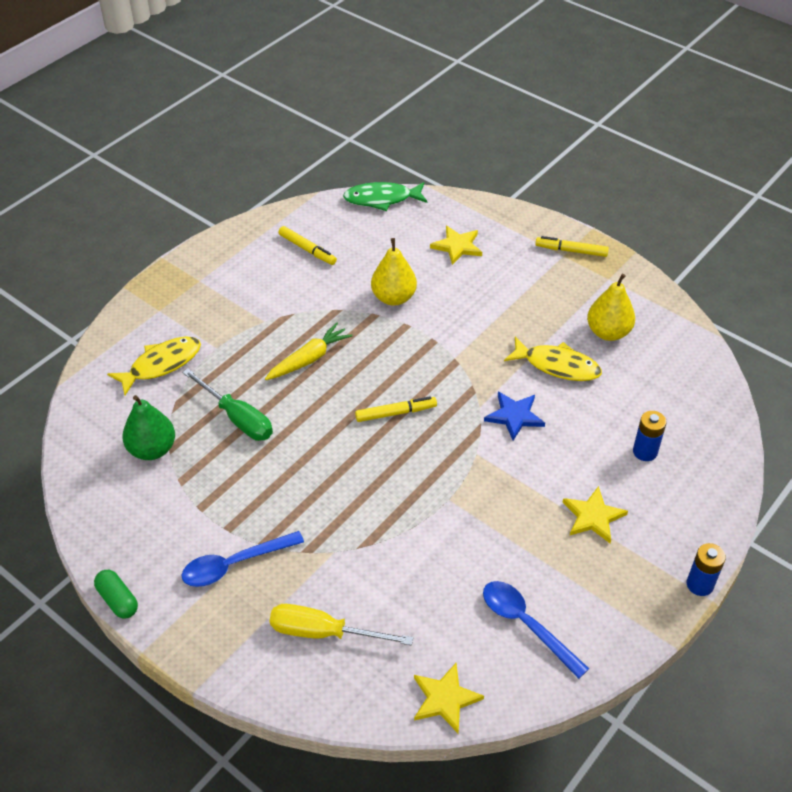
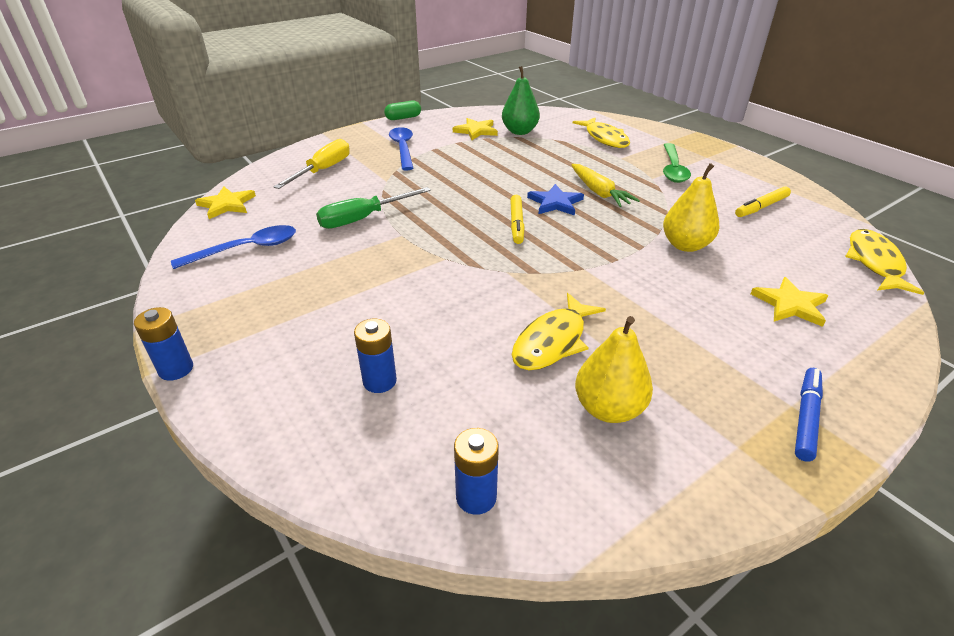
camera: 105 degrees right, 10 degrees down
(237, 418) = (538, 159): green screwdriver -> green screwdriver (363, 219)
(238, 306) = (673, 169): none -> green spoon
(382, 199) = (874, 262): green fish -> yellow fish
(514, 416) = (483, 291): blue star -> blue star (555, 203)
(571, 251) = (805, 417): yellow marker -> blue marker
(593, 517) = (320, 314): yellow star -> yellow star (476, 131)
(704, 381) = (476, 497): none -> blue battery

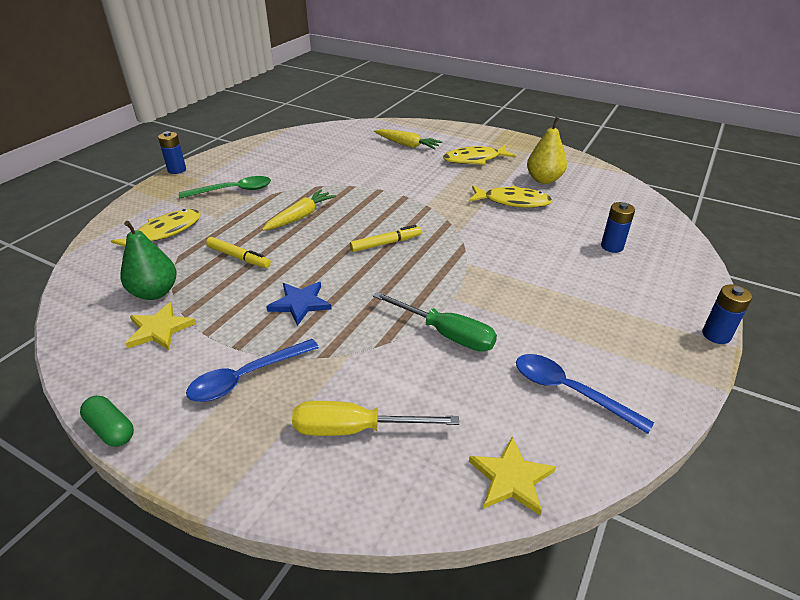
camera: 115 degrees left, 0 degrees up
(476, 497) = (634, 200): blue battery -> blue battery (177, 170)
(555, 203) = (334, 233): blue star -> blue star (300, 303)
(685, 245) = (365, 175): yellow pear -> none
(761, 207) = (288, 155): yellow marker -> yellow marker (239, 257)
(790, 304) = (407, 145): yellow star -> yellow carrot
(805, 417) = (495, 141): blue marker -> none
(874, 262) = (342, 126): yellow fish -> yellow fish (475, 159)

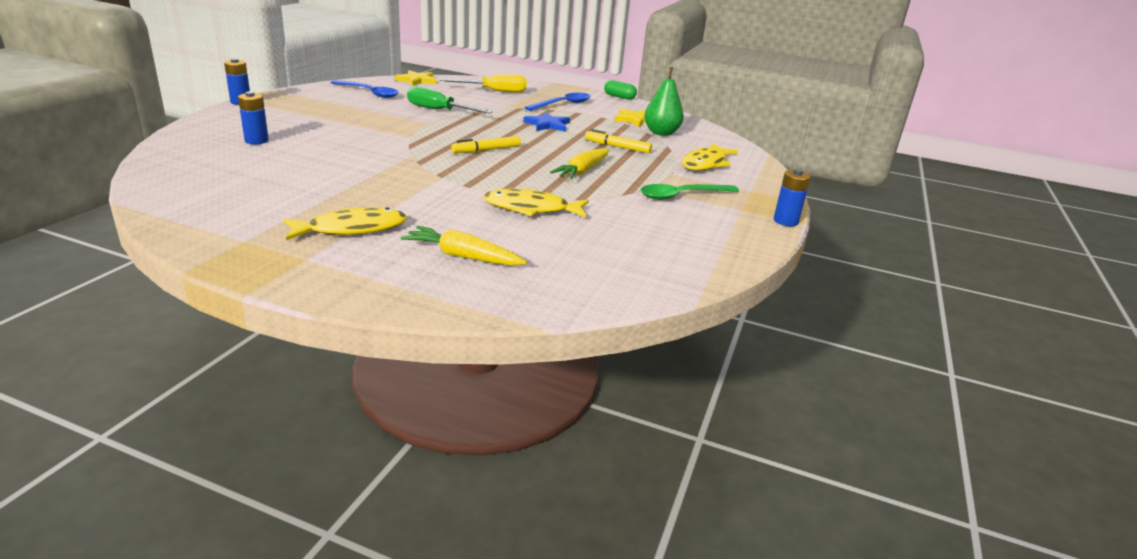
camera: 170 degrees right, 10 degrees down
(513, 201) = (331, 177): yellow fish -> yellow fish (531, 209)
(544, 179) = (264, 199): yellow pear -> none

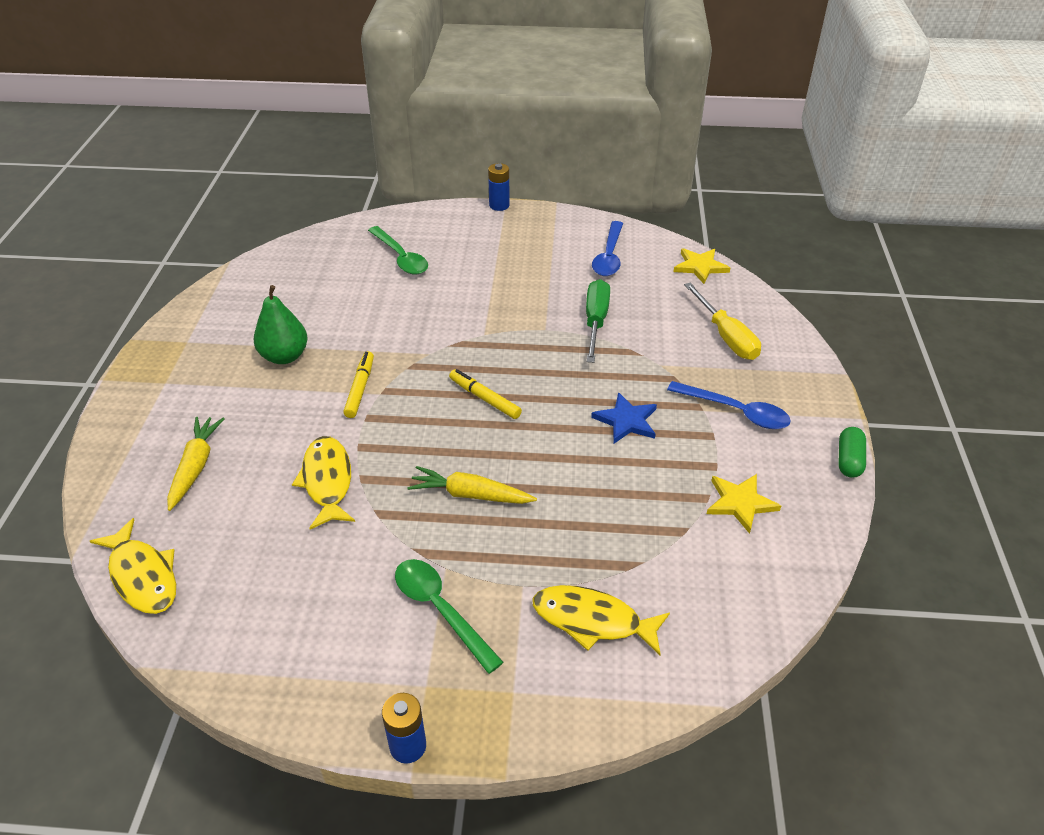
camera: 75 degrees right, 15 degrees up
(256, 141) = (400, 257): blue battery -> green spoon
(352, 229) = (229, 384): yellow fish -> yellow fish (142, 576)
(617, 147) = (590, 508): yellow marker -> yellow marker (360, 388)
(661, 133) = (699, 545): green pear -> green pear (284, 356)

